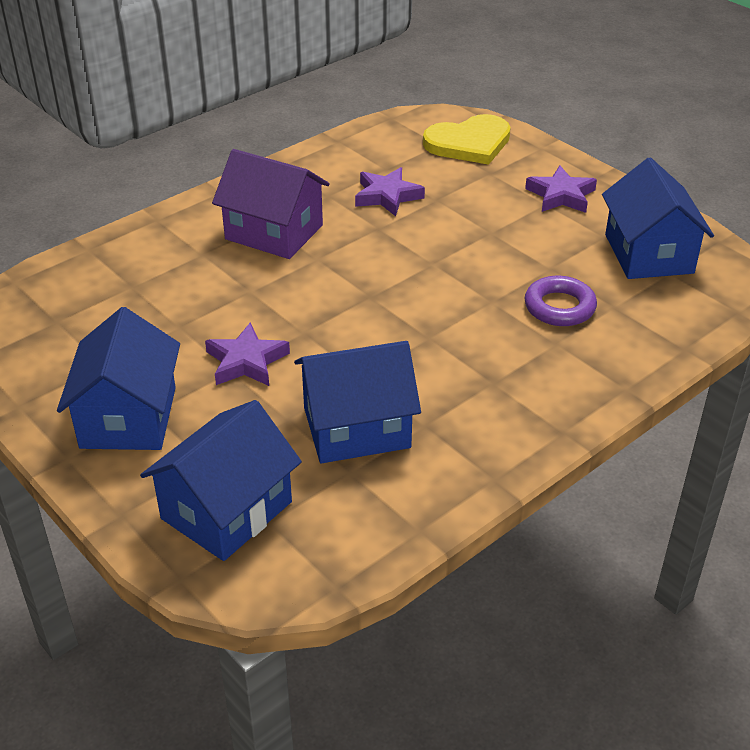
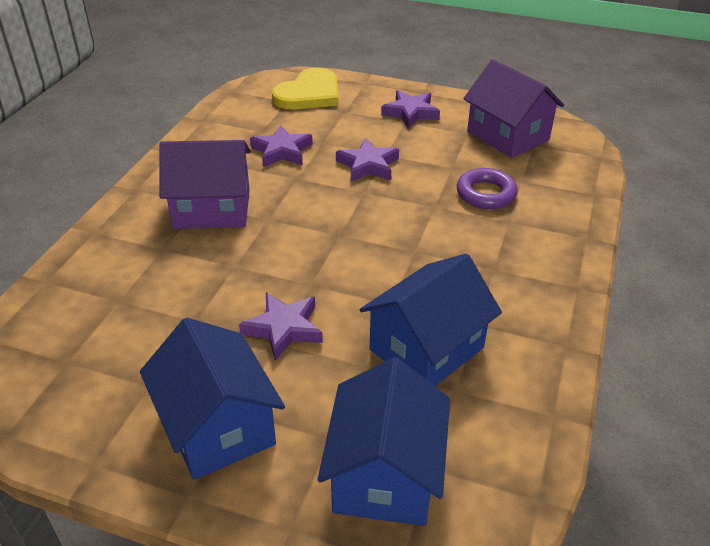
camera: 30 degrees left, 0 degrees up
(461, 238) = (368, 165): none -> purple star
(648, 254) = (508, 135): blue house -> purple house

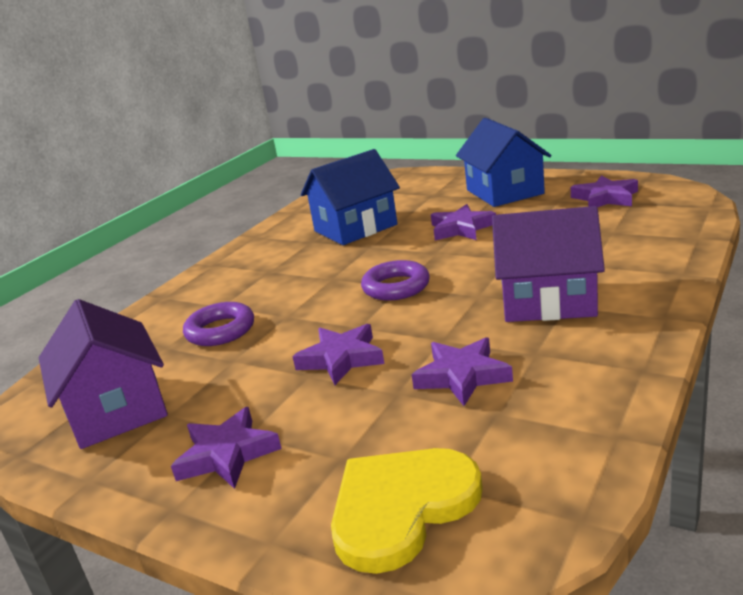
camera: 165 degrees left, 15 degrees down
(89, 381) = (605, 198): none -> purple star
(344, 234) = (396, 287): none -> purple ring
(385, 474) = (404, 188): blue house -> none

